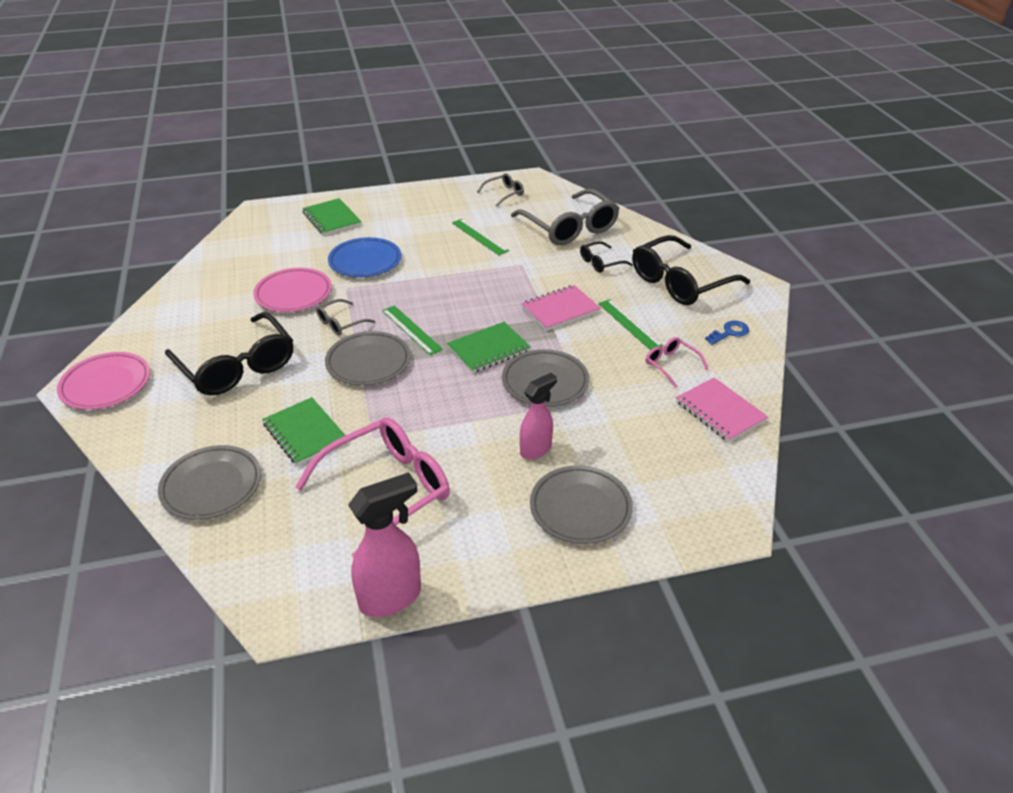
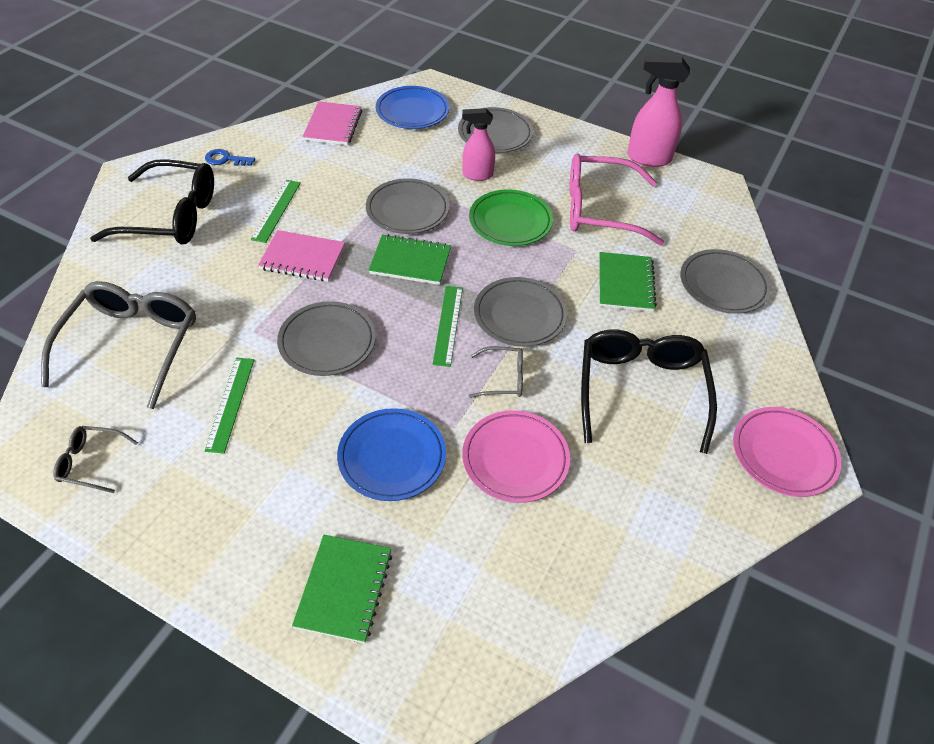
camera: 140 degrees left, 10 degrees up
(454, 425) = (510, 222): none -> green plate
(472, 282) = (327, 342): none -> grey plate
(600, 263) = (188, 280): black glasses -> none
(671, 365) = (306, 166): pink glasses -> none
(689, 476) = (412, 111): none -> blue plate

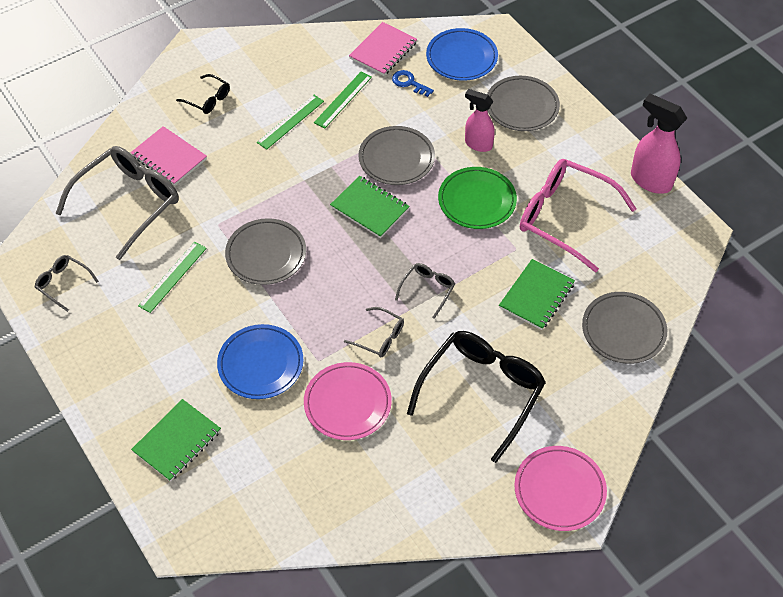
camera: 30 degrees right, 5 degrees up
(171, 216) = (208, 99): black glasses -> black glasses, size x0.47
(225, 159) = (276, 57): blue key -> blue key (409, 83)
(302, 258) = (287, 174): pink notebook -> pink notebook (169, 157)
(448, 325) = (365, 276): green ruler -> green ruler (343, 99)
(519, 315) = (427, 290): grey plate -> grey glasses

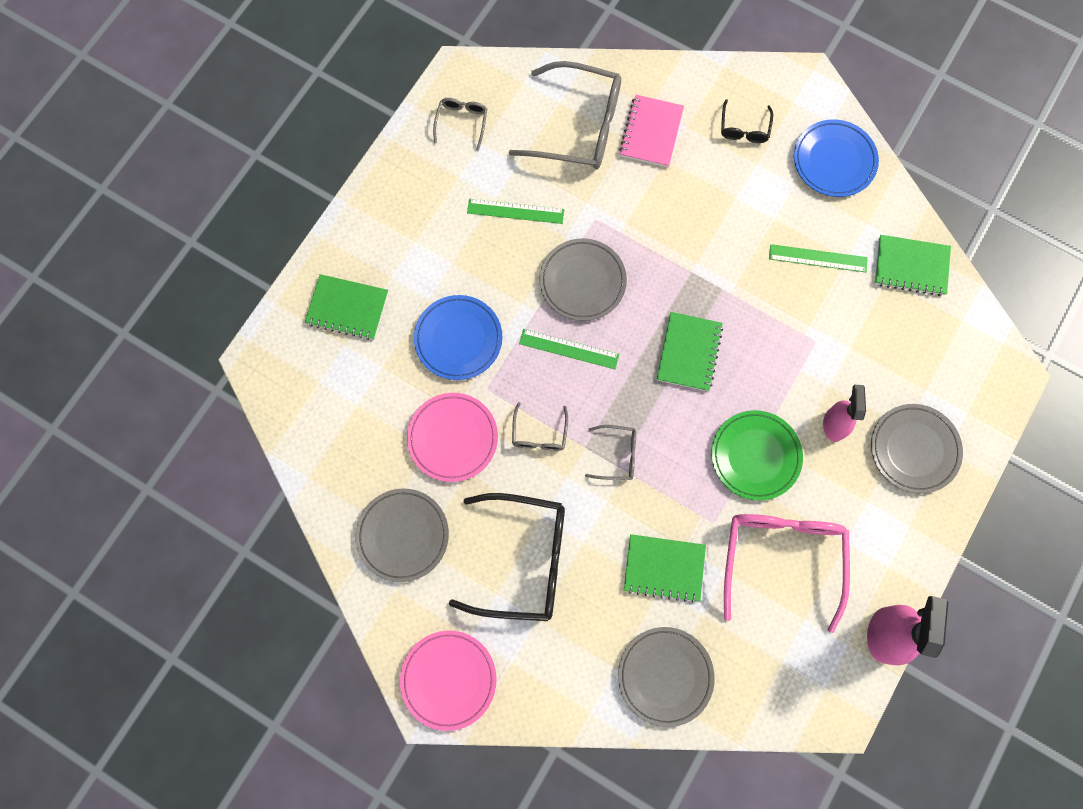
camera: 65 degrees right, 20 degrees up
(290, 121) = (759, 221): green ruler -> green ruler (569, 349)
(383, 51) = (911, 266): pink notebook -> green notebook
(396, 159) = (767, 349): grey plate -> grey plate (403, 535)
(409, 83) = (880, 314): blue key -> none
(461, 58) = (949, 353): blue plate -> blue plate (834, 161)

